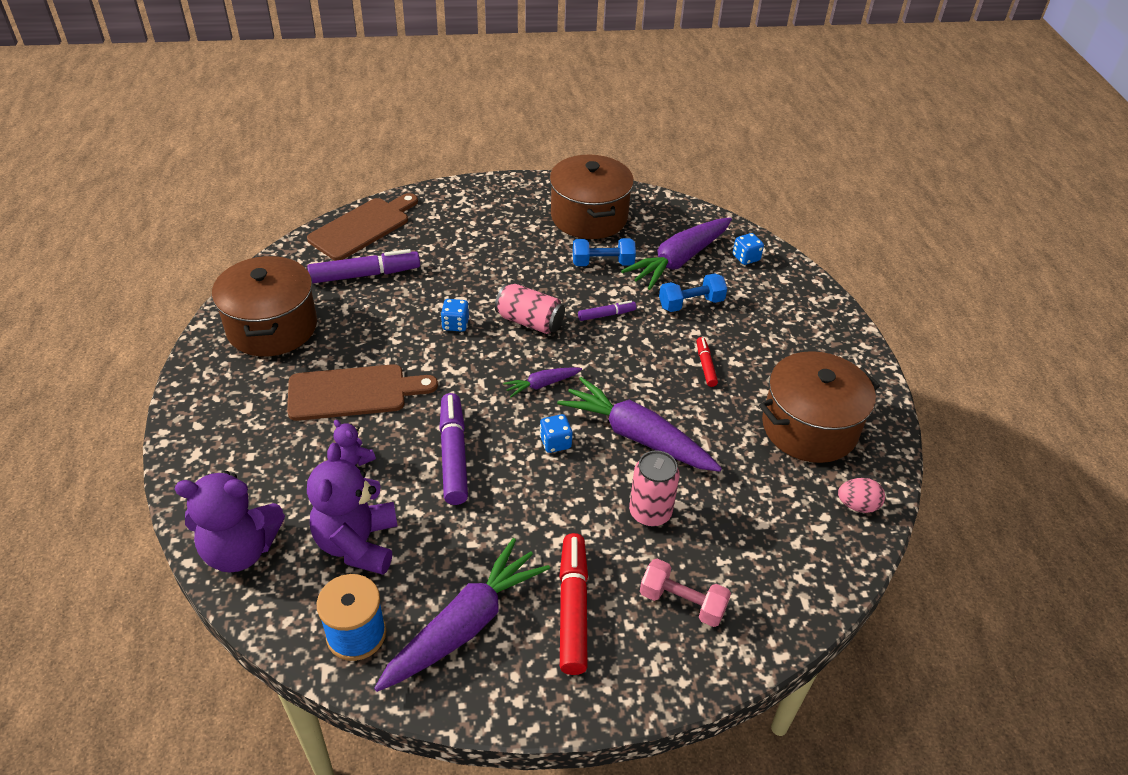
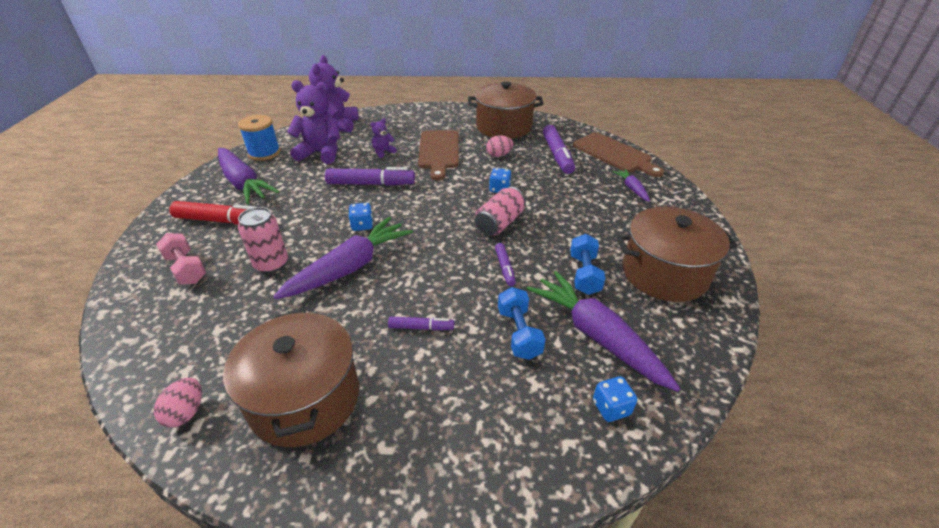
camera: 100 degrees right, 5 degrees down
(365, 329) = (499, 155): none -> pink egg
(542, 384) = (424, 224): purple carrot -> purple carrot (632, 189)
(682, 602) = (186, 269): pink dumbbell -> pink dumbbell turned 75 degrees counterclockwise
(705, 365) = (421, 327): red marker -> purple marker

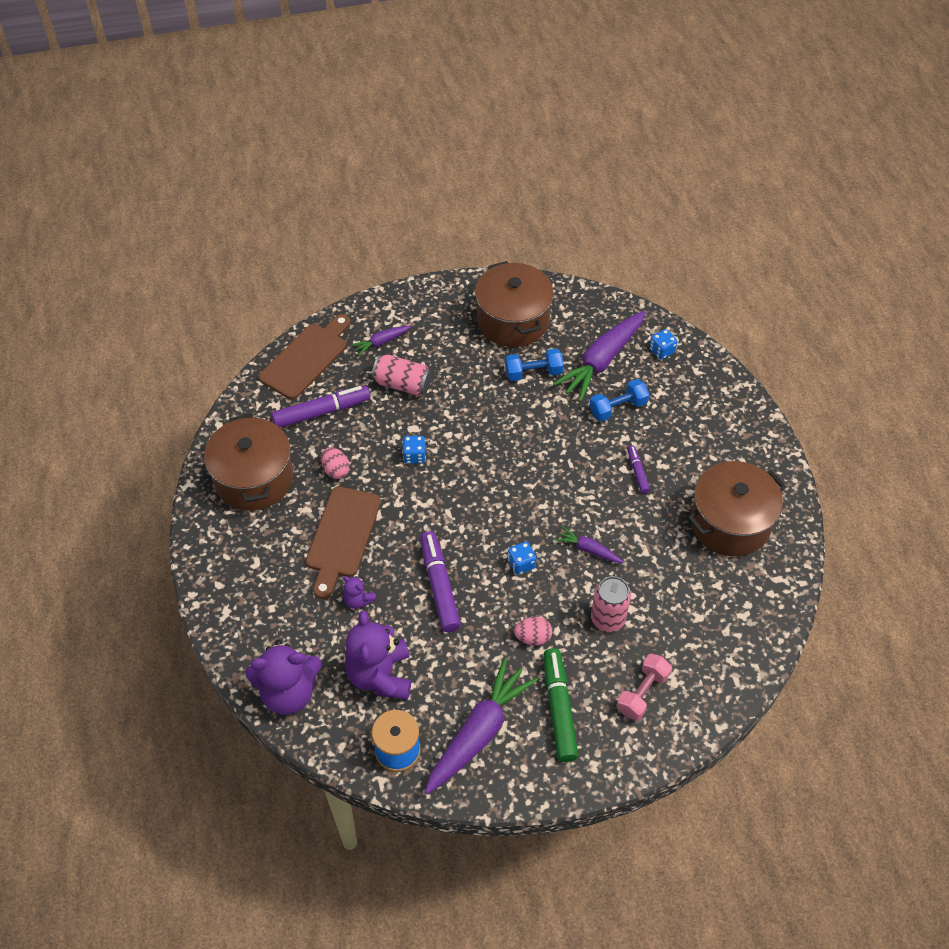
camera: 105 degrees left, 15 degrees up
(186, 412) = (772, 591): pink egg -> pink egg (533, 637)
(222, 221) = (559, 708): red marker -> green marker
(349, 267) = (588, 549): purple carrot -> purple carrot, size x0.48
(439, 151) = (342, 536): brown cutting board -> brown cutting board turned 120 degrees clockwise
(499, 223) = (479, 445): pink can -> pink can (402, 384)
(505, 268) = (545, 429): purple marker -> none

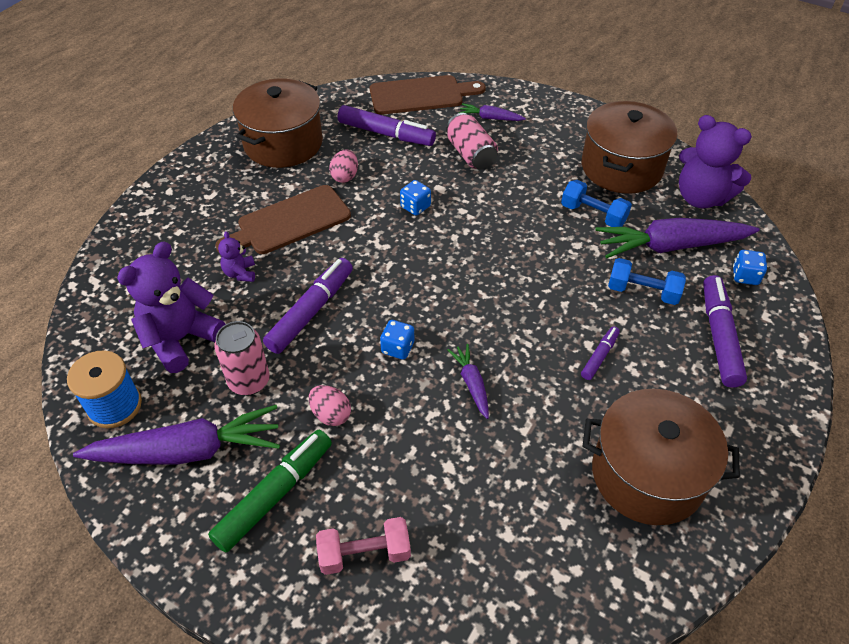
camera: 45 degrees right, 5 degrees down
(288, 692) = (108, 296): purple teddy bear -> purple teddy bear (701, 197)
(607, 619) = (416, 457): pink can -> pink can (249, 381)
(686, 405) = (719, 337): none -> purple marker

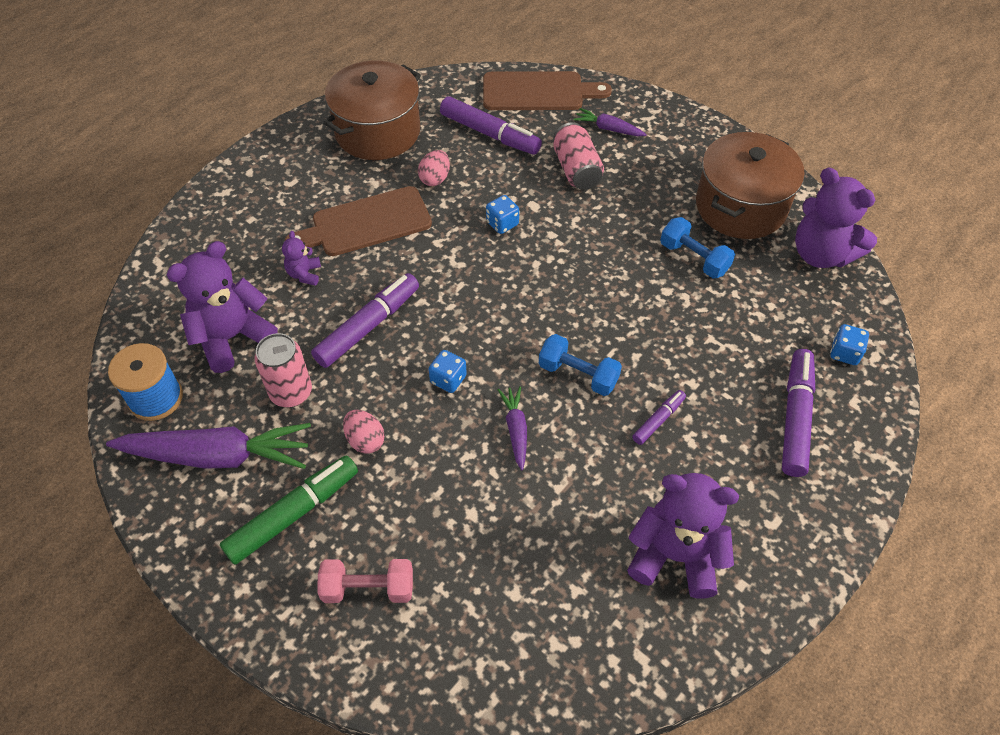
camera: 10 degrees right, 5 degrees up
(642, 292) = (724, 355): blue dumbbell -> blue dumbbell (578, 374)
(647, 474) = (675, 555): brown pot -> purple teddy bear
(671, 246) = (771, 307): purple carrot -> none

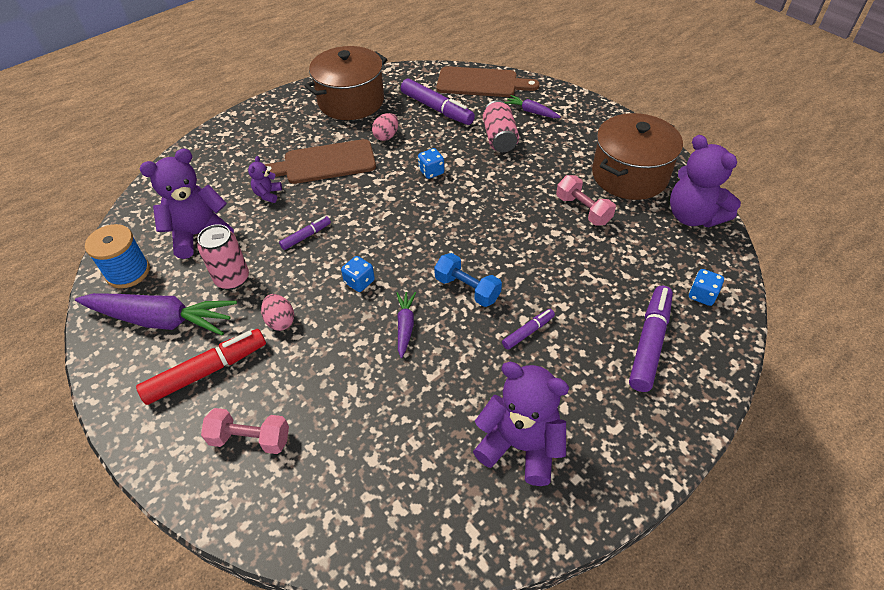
camera: 10 degrees right, 5 degrees down
(293, 514) = (206, 371): green marker -> red marker
(368, 326) = (306, 236): purple marker -> purple marker, size x0.53
(694, 258) = (583, 210): blue dumbbell -> pink dumbbell

